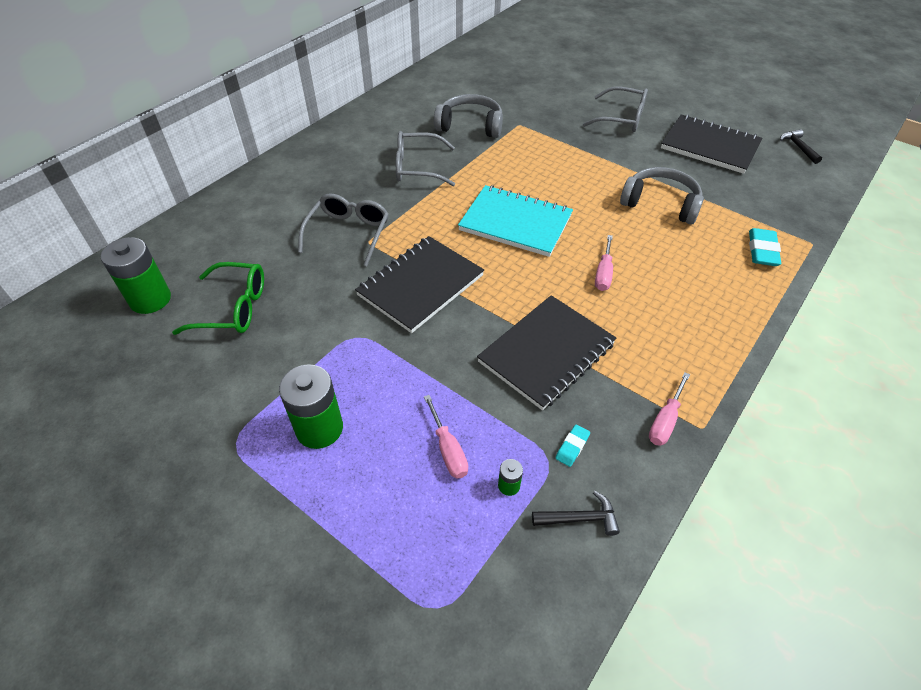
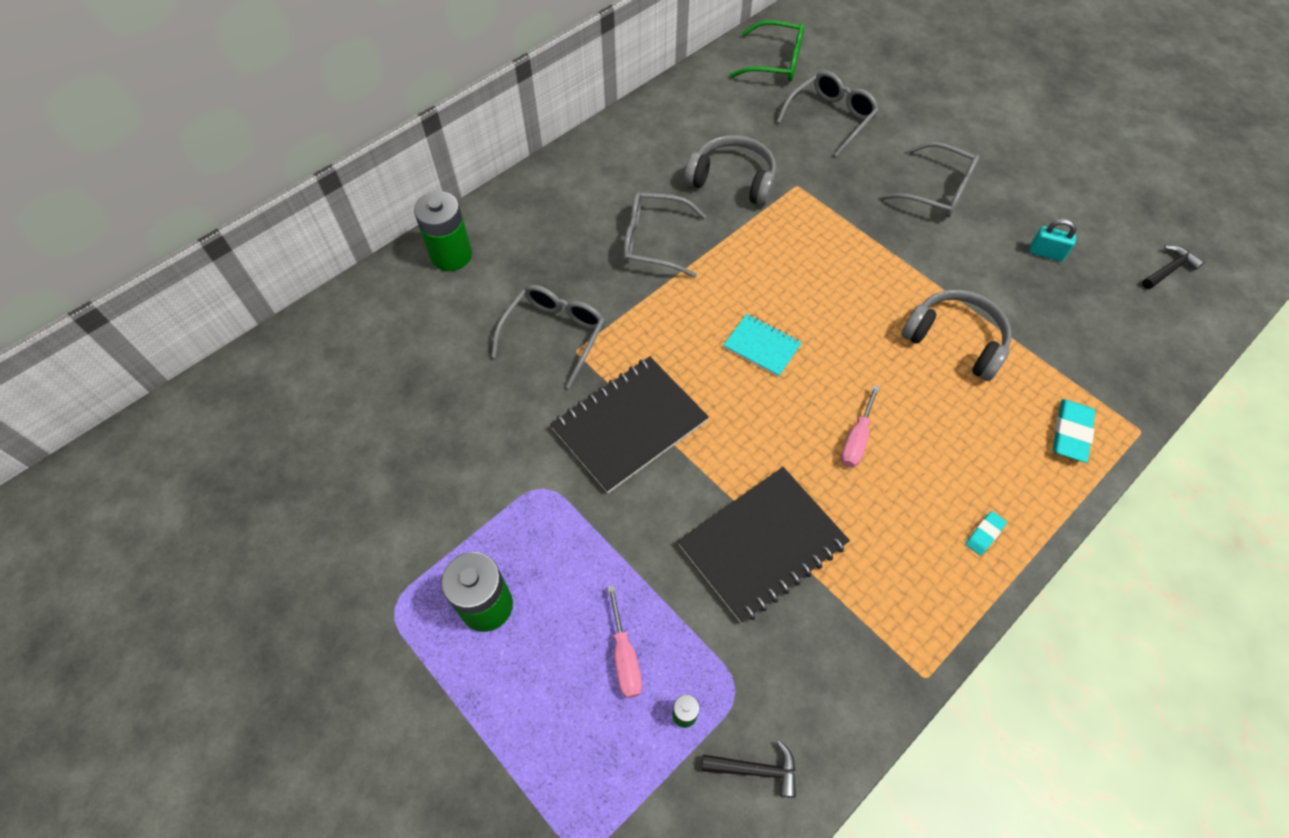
camera: 10 degrees right, 10 degrees up
(150, 299) = (317, 400): green battery -> green battery (451, 255)
(233, 308) = (409, 426): green glasses -> green glasses (775, 62)
(515, 223) = (762, 346): turquoise notebook -> turquoise notebook, size x0.53
(534, 84) = (831, 118): none -> grey glasses
(572, 447) = (766, 677): turquoise eraser -> turquoise eraser (984, 534)
(665, 420) = (883, 660): pink screwdriver -> none
(710, 146) = (1046, 253): black notebook -> turquoise padlock
(798, 147) = (1169, 269): black hammer -> black hammer turned 60 degrees clockwise

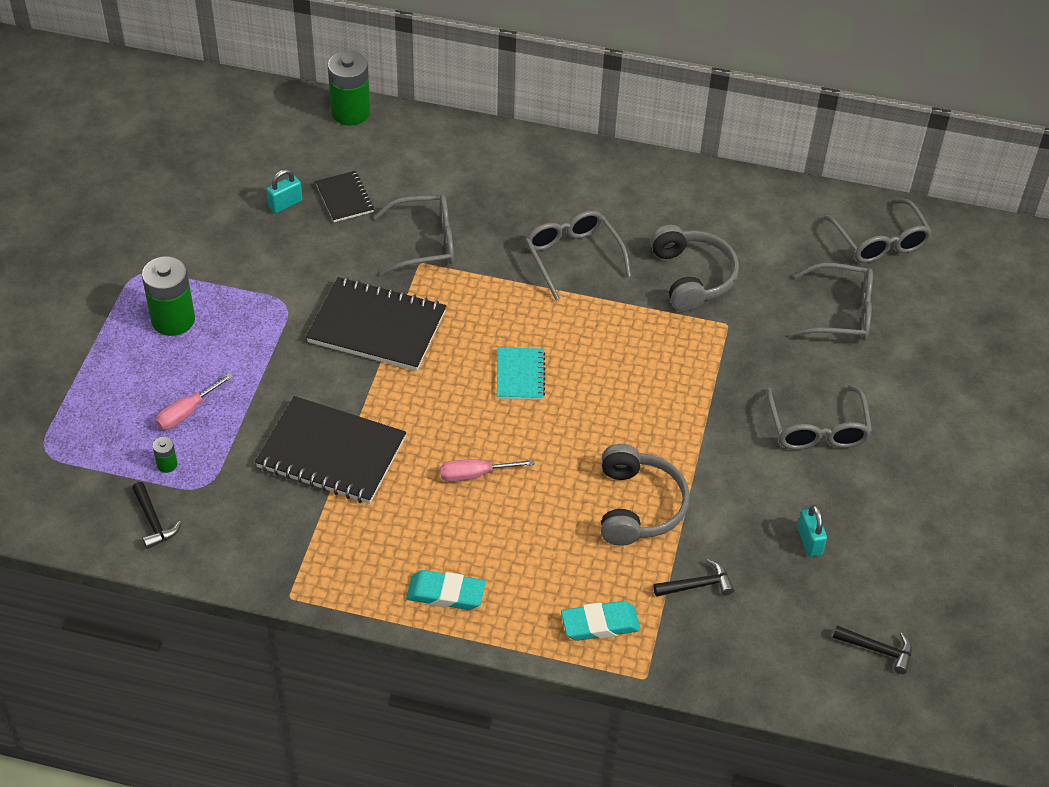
camera: 55 degrees right, 10 degrees down
(412, 421) = (285, 204): none -> turquoise padlock
(447, 368) = (344, 198): none -> black notebook
(451, 255) = (450, 144): green battery -> green battery (350, 112)
(775, 62) = (880, 242): green glasses -> grey glasses
(984, 534) = (446, 593): turquoise eraser -> turquoise eraser, size x1.74
(1058, 345) = (697, 585): none -> black hammer

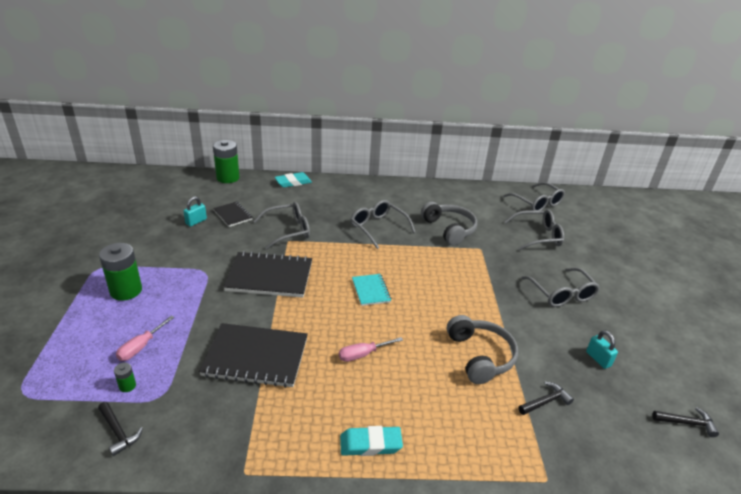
camera: 15 degrees left, 15 degrees down
(600, 624) = (494, 444): turquoise eraser -> turquoise eraser (293, 182)

